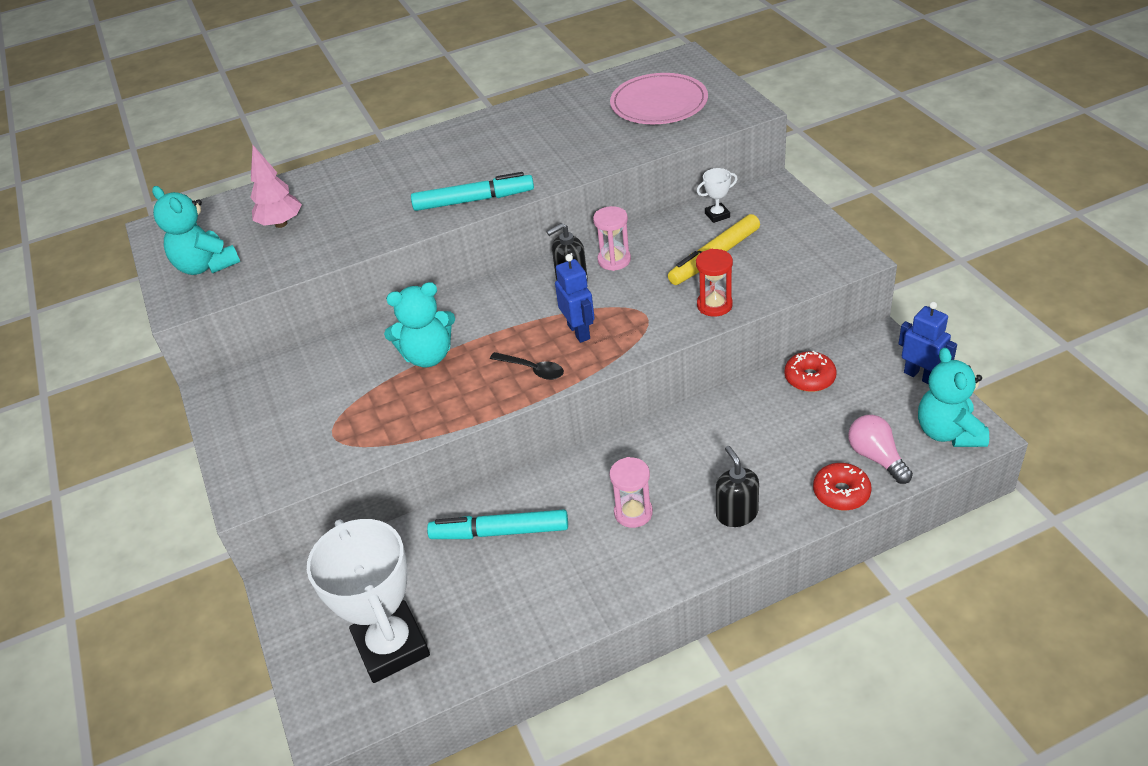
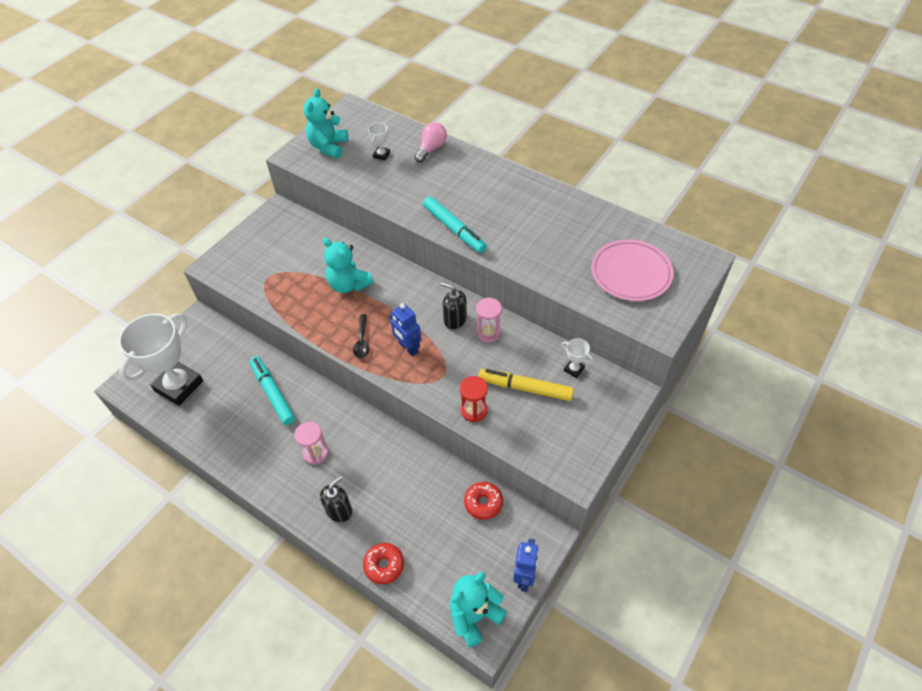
camera: 55 degrees right, 10 degrees up
(281, 224) = (381, 155): pink tree -> white trophy
(579, 332) = (408, 347): blue robot -> blue robot turned 105 degrees clockwise
(876, 457) = (427, 575): pink light bulb -> pink light bulb (431, 149)

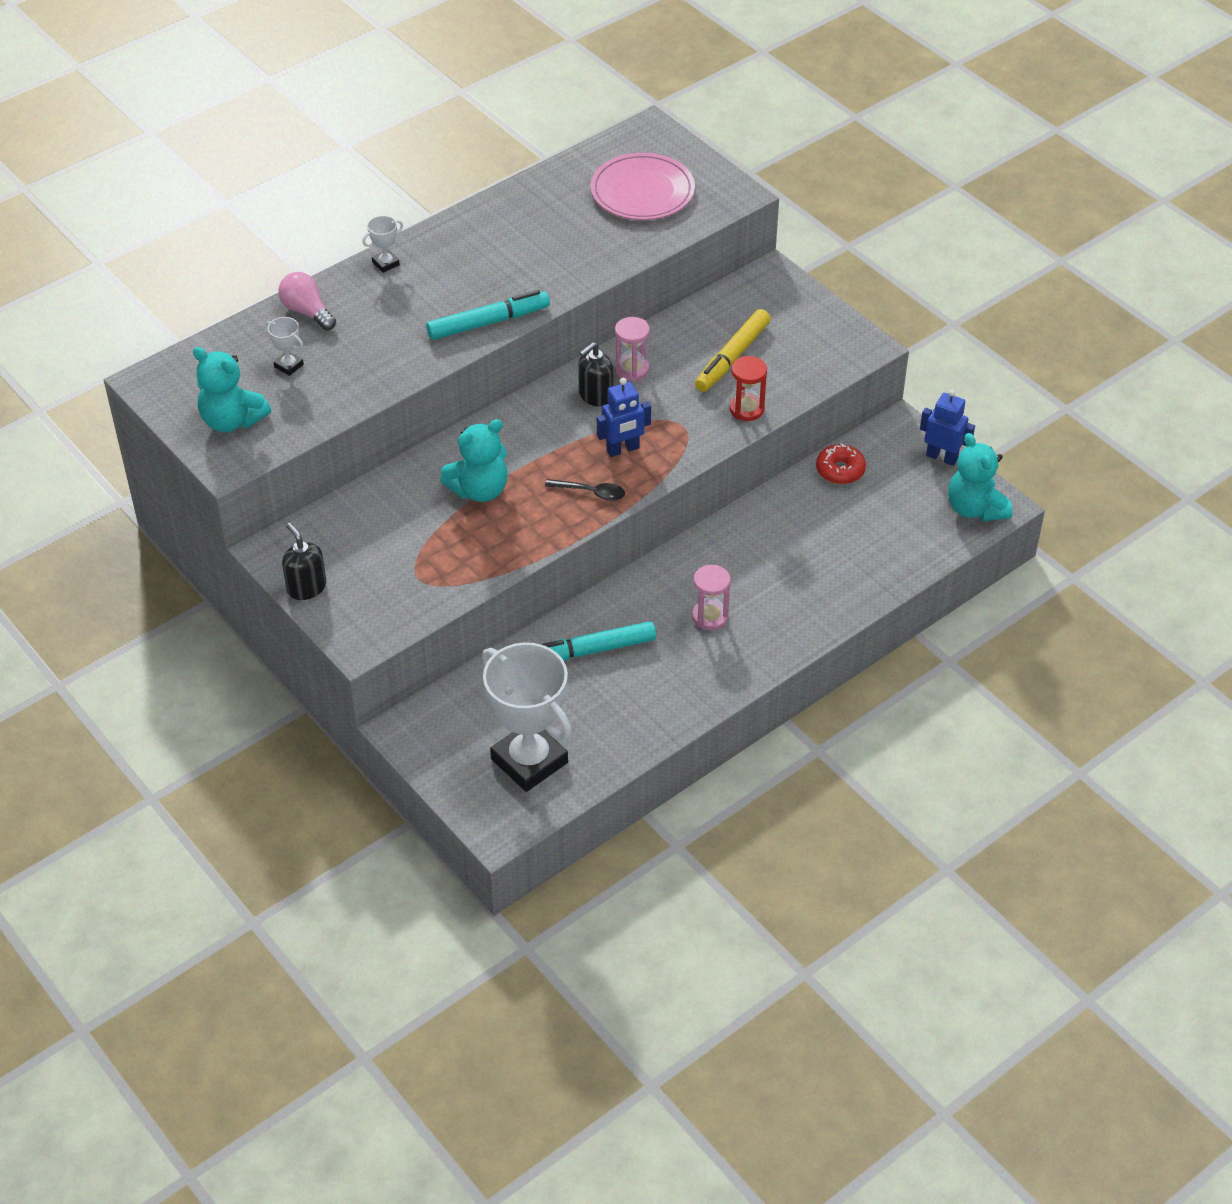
camera: 75 degrees left, 5 degrees down
(339, 510) = (804, 605): black soap dispenser -> black soap dispenser (306, 587)
(384, 565) = (892, 575): red donut -> none
(574, 369) = (721, 310): white trophy -> white trophy (385, 263)

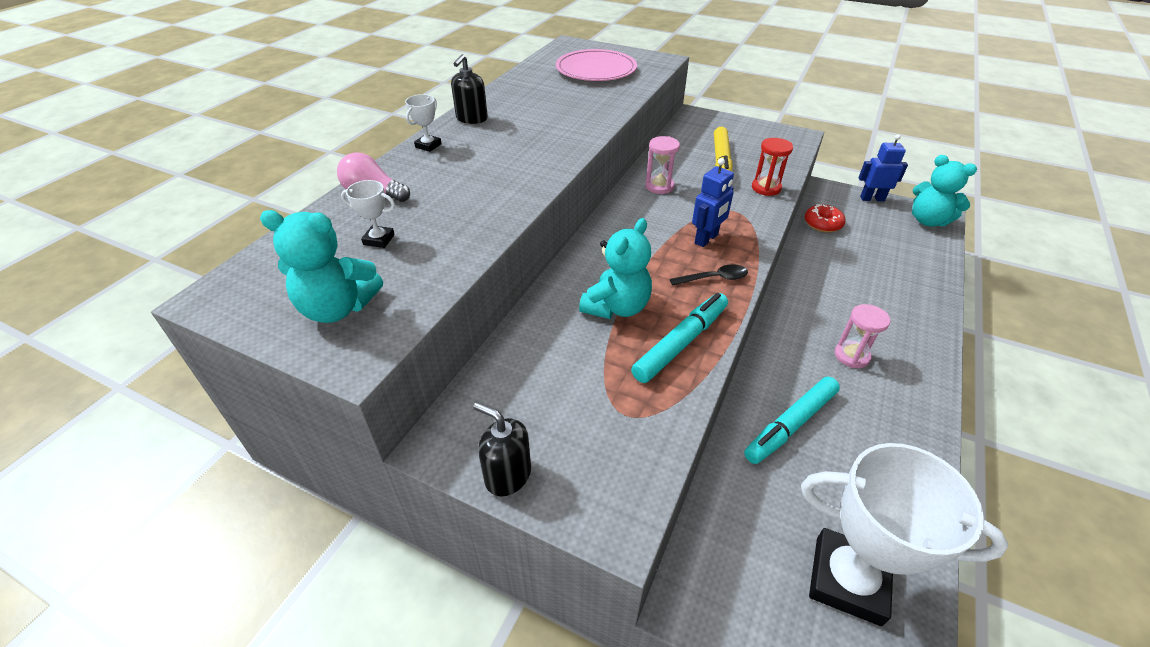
camera: 25 degrees left, 5 degrees down
(488, 322) = (551, 162): turquoise marker -> turquoise marker (681, 343)
(595, 396) = (649, 209): black soap dispenser -> black soap dispenser (471, 119)

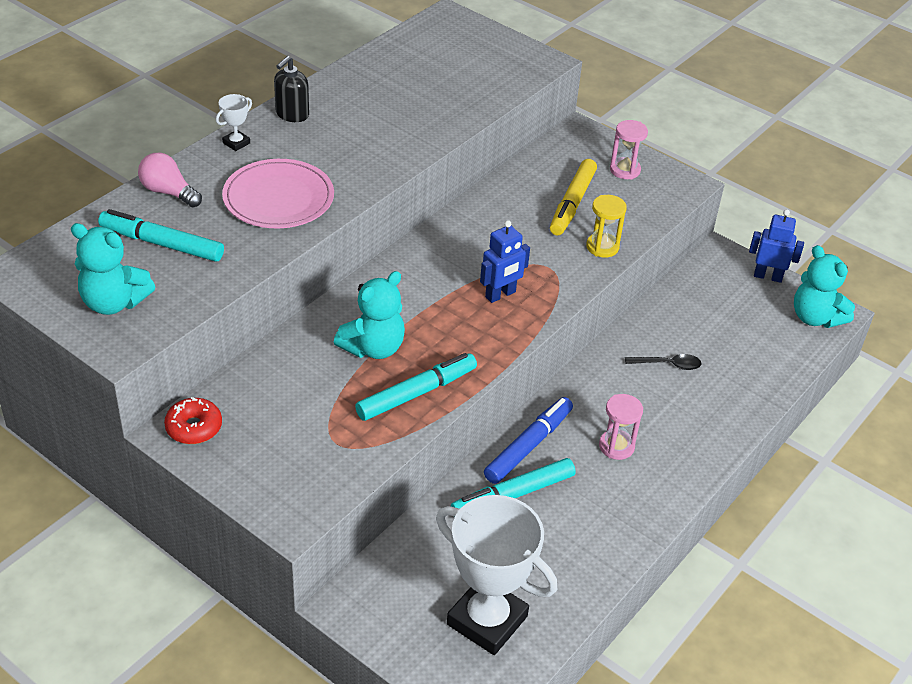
camera: 10 degrees right, 0 degrees up
(379, 240) = (162, 244): white trophy -> turquoise marker
(507, 475) = (220, 467): black soap dispenser -> none
(596, 69) = (459, 64): pink plate -> pink plate (278, 198)
(659, 186) = (484, 223): pink hourglass -> pink hourglass (625, 170)
(713, 278) = (483, 338): black spoon -> black spoon (667, 364)
(766, 188) = (602, 247): red hourglass -> yellow hourglass
(776, 372) = (528, 446): none -> blue marker
(822, 224) = (684, 297): red donut -> red donut (194, 427)

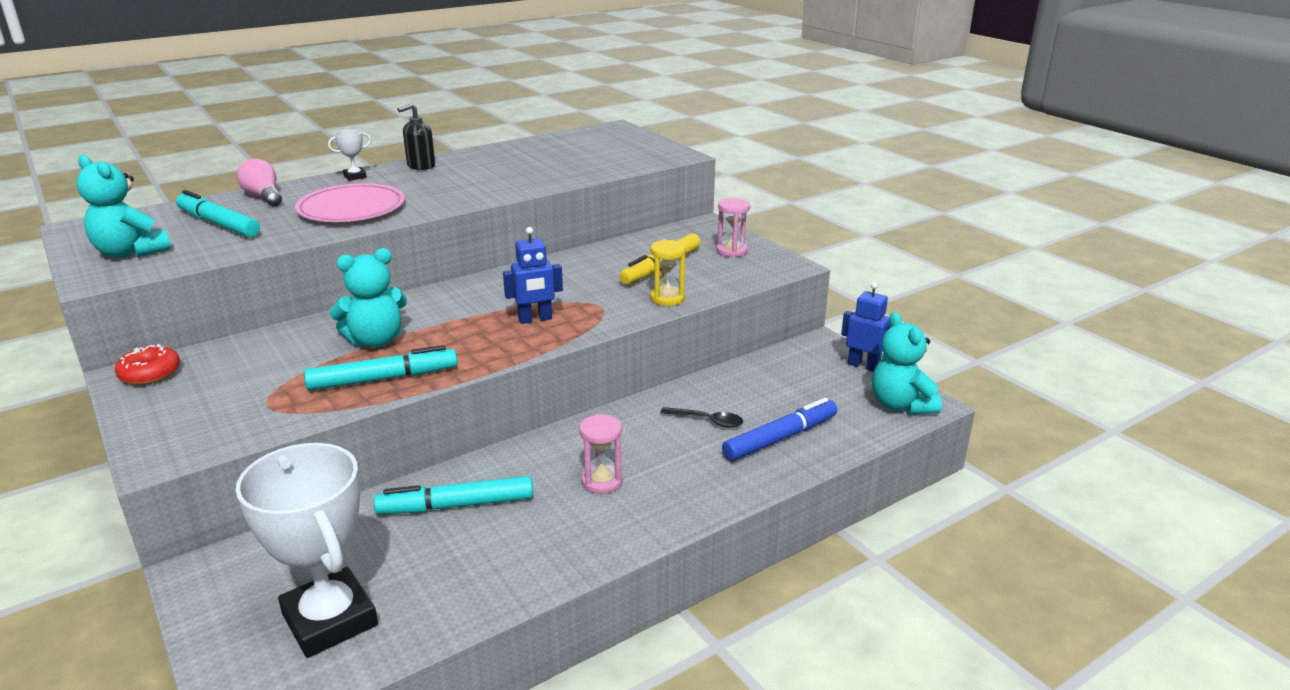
camera: 20 degrees right, 15 degrees down
(528, 446) = (507, 466): blue marker -> blue marker (780, 438)

